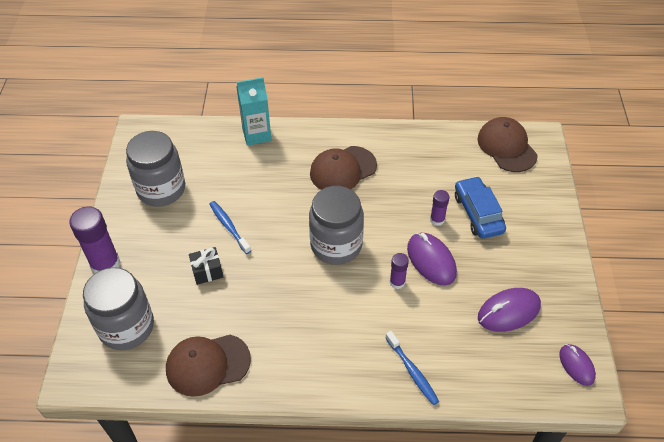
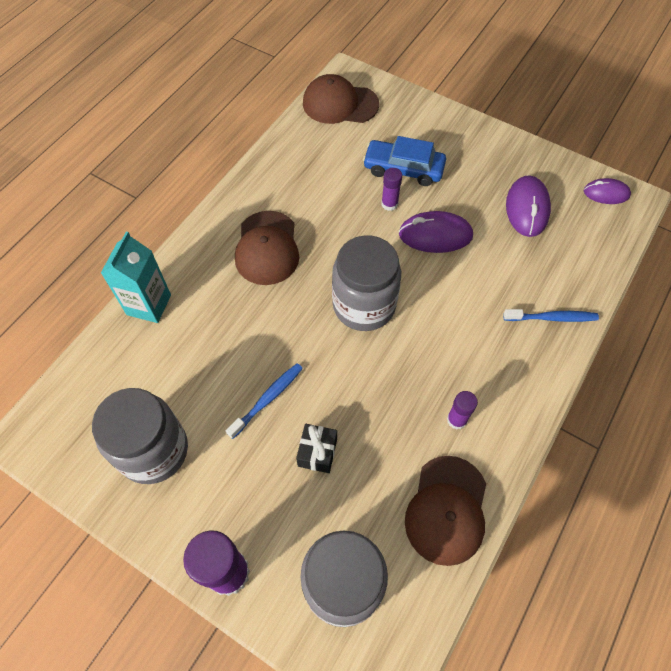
camera: 60 degrees left, 10 degrees up
(229, 227) = (267, 399): blue toothbrush -> blue toothbrush turned 135 degrees clockwise
(397, 282) = (443, 276): purple glue stick -> purple glue stick (456, 420)

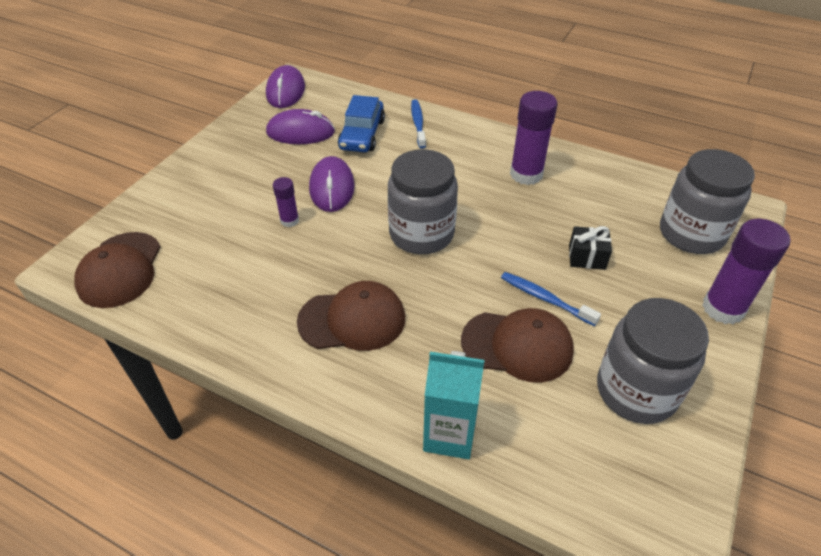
camera: 95 degrees left, 15 degrees down
(403, 169) = (240, 211): blue car -> blue car (362, 134)
(446, 510) = (604, 179): brown cap -> brown cap (517, 346)
(456, 420) = (526, 174): purple glue stick -> purple glue stick, size x1.89
(606, 193) = (286, 91): purple mouse -> purple mouse, size x1.56

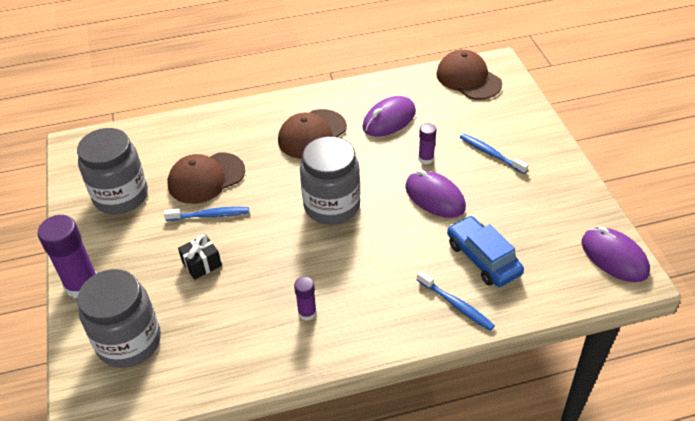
camera: 140 degrees right, 0 degrees up
(237, 190) = (490, 154): none -> blue toothbrush
(300, 132) = (529, 225): purple mouse -> purple mouse (389, 120)
(449, 434) = (208, 121): turquoise carton -> none
(526, 174) = (307, 313): purple glue stick -> purple glue stick, size x0.53

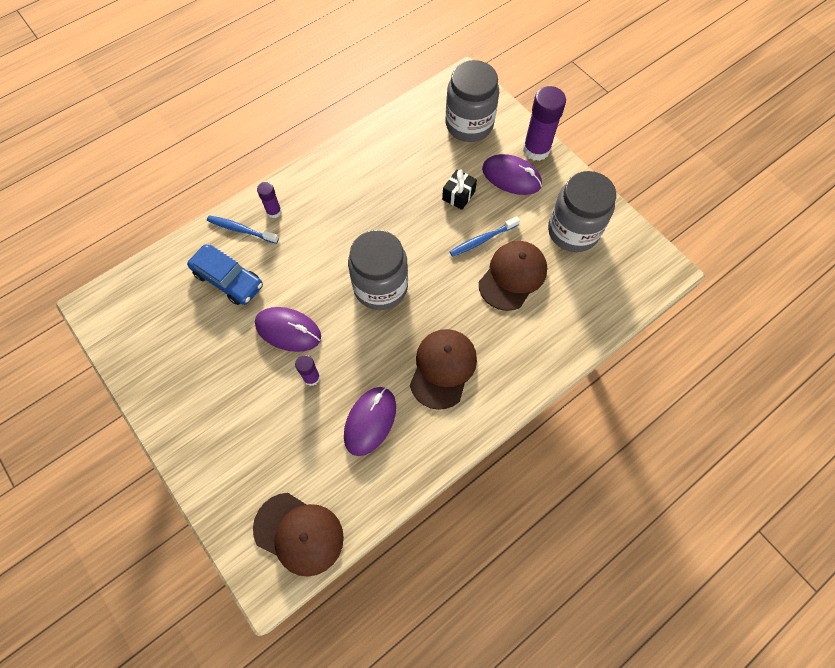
camera: 155 degrees right, 20 degrees up
(307, 313) = (354, 186): purple glue stick -> purple glue stick (274, 211)
(490, 154) = (245, 409): blue toothbrush -> none
(614, 257) = (112, 320): purple mouse -> purple mouse (511, 177)

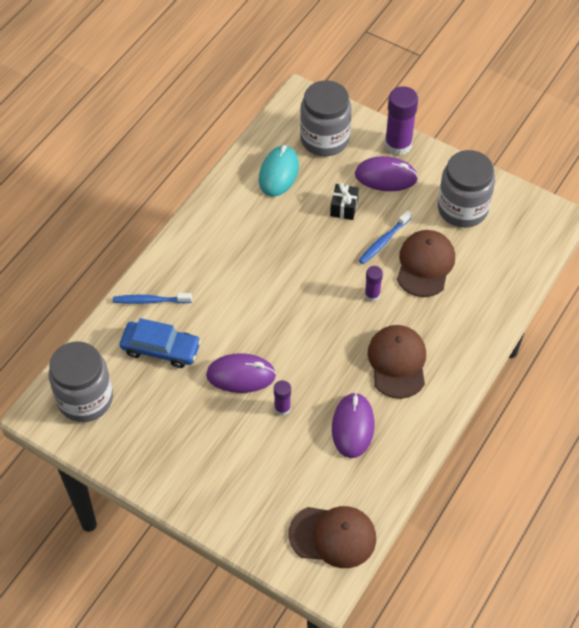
camera: 20 degrees left, 10 degrees down
(274, 211) = (174, 274): purple glue stick -> purple glue stick (372, 295)
(380, 287) = (309, 311): grey jar -> grey jar (85, 399)
(412, 144) = (278, 173): none -> turquoise mouse

